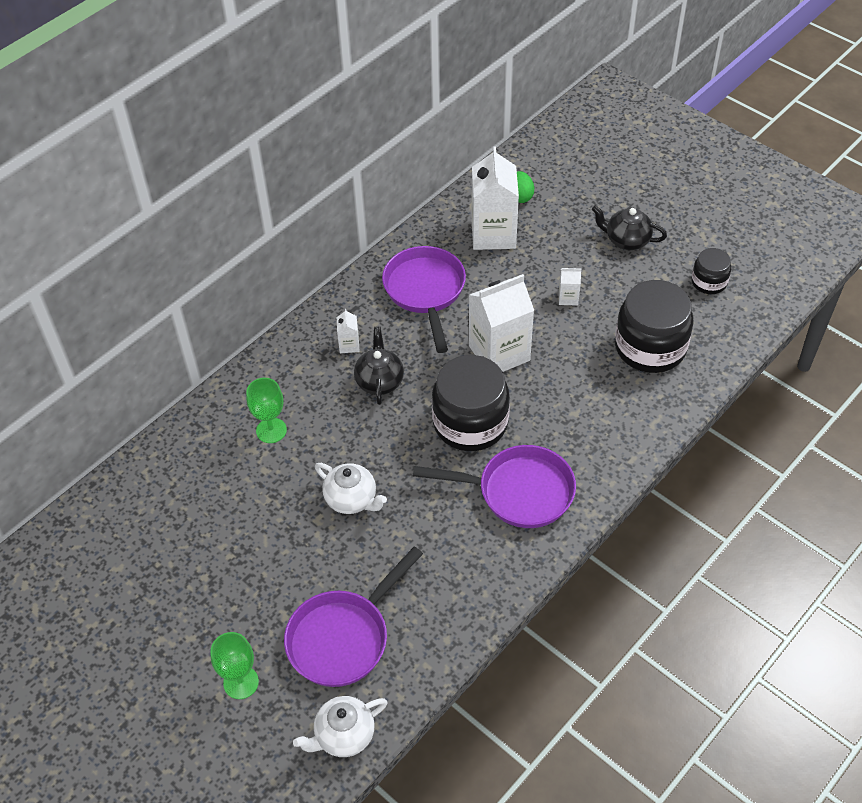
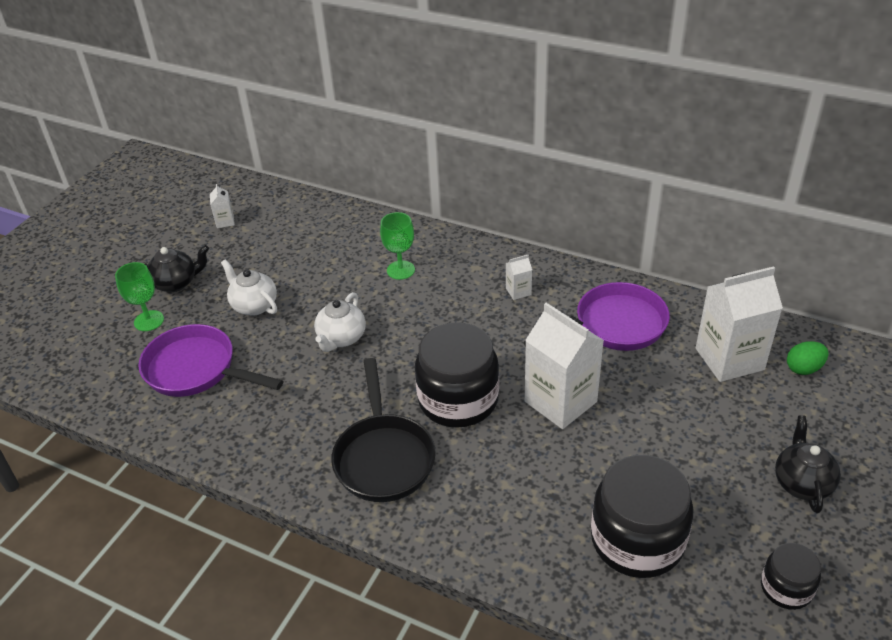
camera: 75 degrees right, 10 degrees down
(344, 735) = (102, 394): white teapot -> white teapot (254, 305)
(379, 381) = (483, 322): black teapot -> black teapot (176, 283)
(518, 492) = (383, 457): purple pan -> black pan
(568, 298) = (672, 444): white carton -> white carton (225, 221)

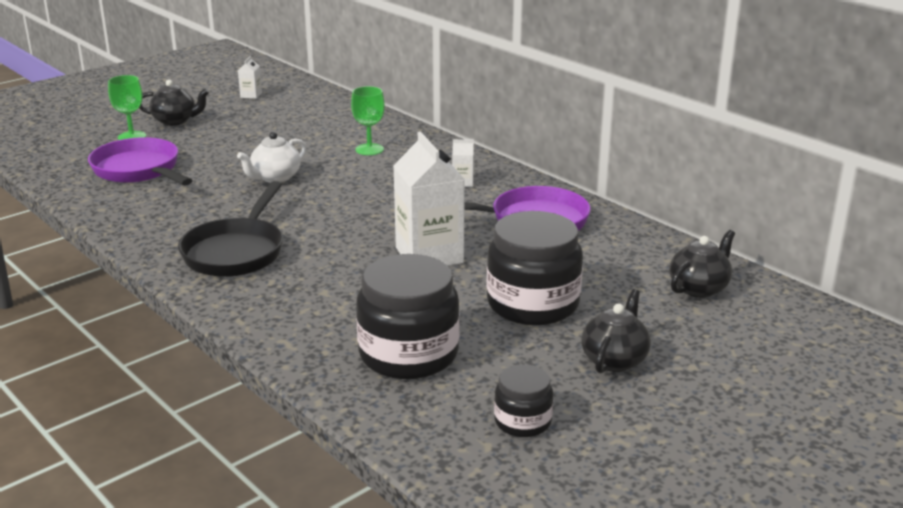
camera: 20 degrees right, 15 degrees down
(254, 305) = (223, 145): white teapot -> none
(458, 399) = (337, 233): black jar -> black jar (533, 304)
(729, 359) = (626, 265): white carton -> none
(804, 368) = (699, 288): green egg -> black teapot

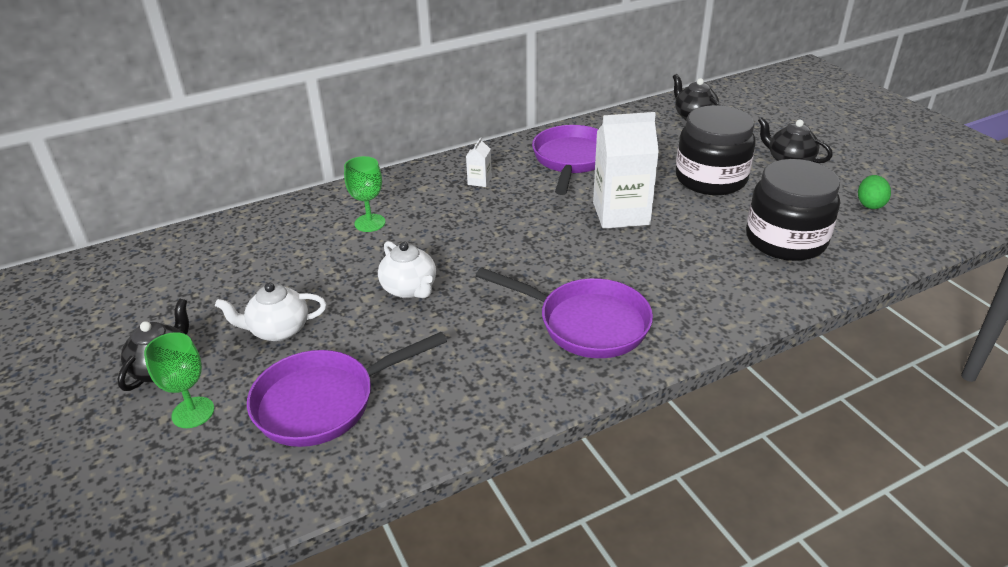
camera: 75 degrees left, 10 degrees up
(218, 144) = (278, 330): none -> white teapot
(236, 251) = (586, 323): black pan -> purple pan
(251, 95) = (125, 296): white carton -> none
(522, 421) = (870, 204): black jar -> green egg

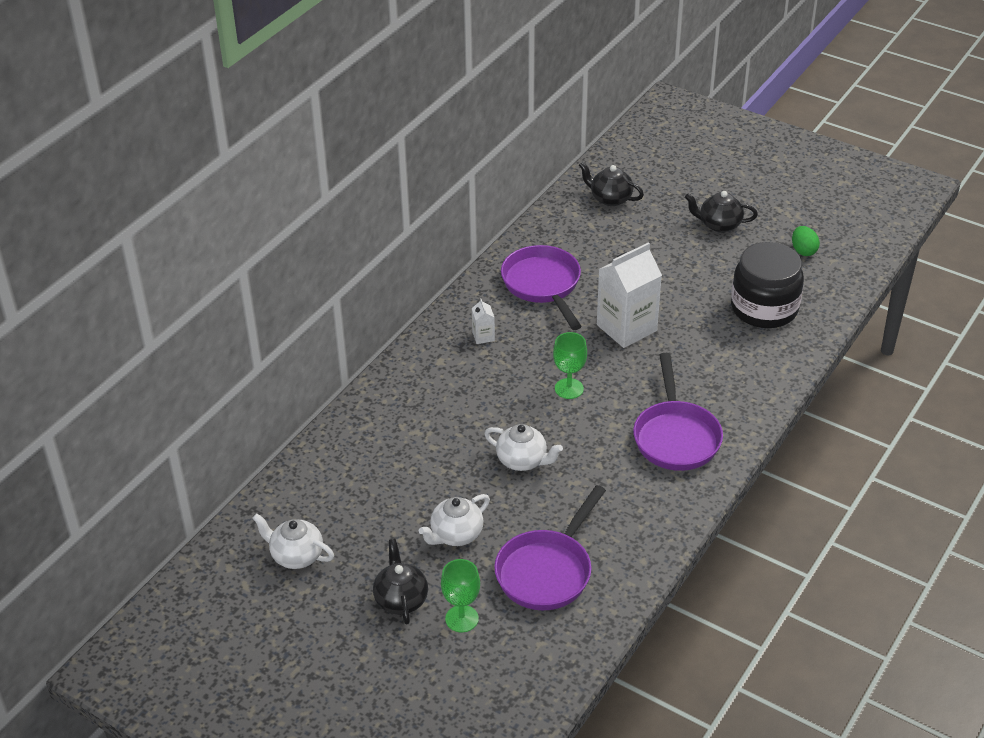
camera: 30 degrees left, 5 degrees up
(131, 292) = (296, 556): none -> white teapot
(370, 223) = (429, 414): green goblet -> green goblet (569, 388)
(586, 323) = (675, 436): purple pan -> purple pan turned 90 degrees clockwise
(711, 179) = (671, 266): black jar -> none

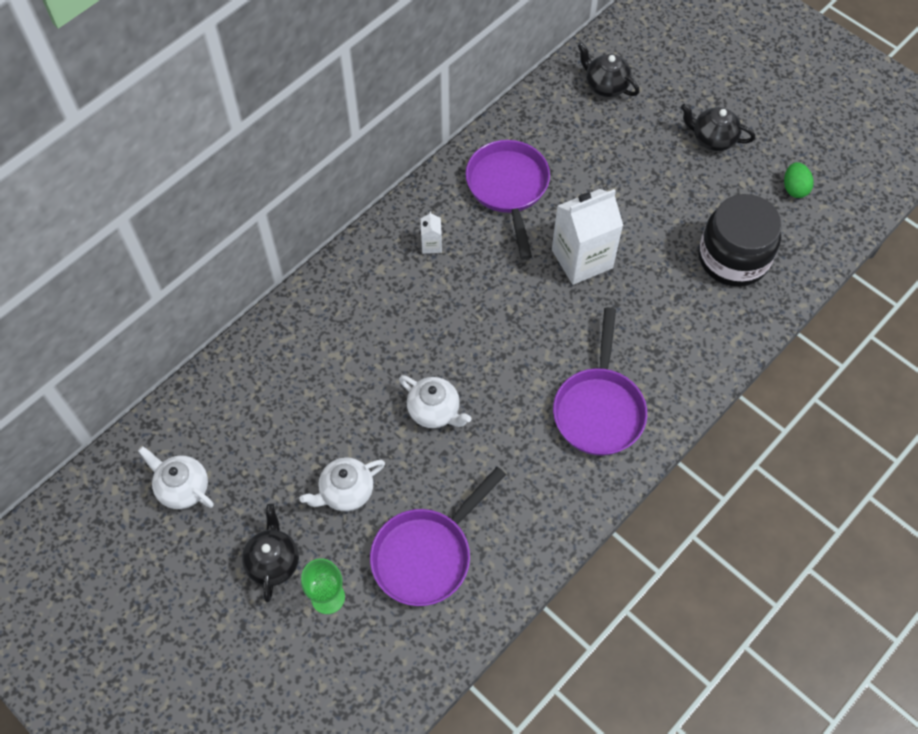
camera: 10 degrees right, 20 degrees up
(569, 388) = (503, 327): green goblet -> none

